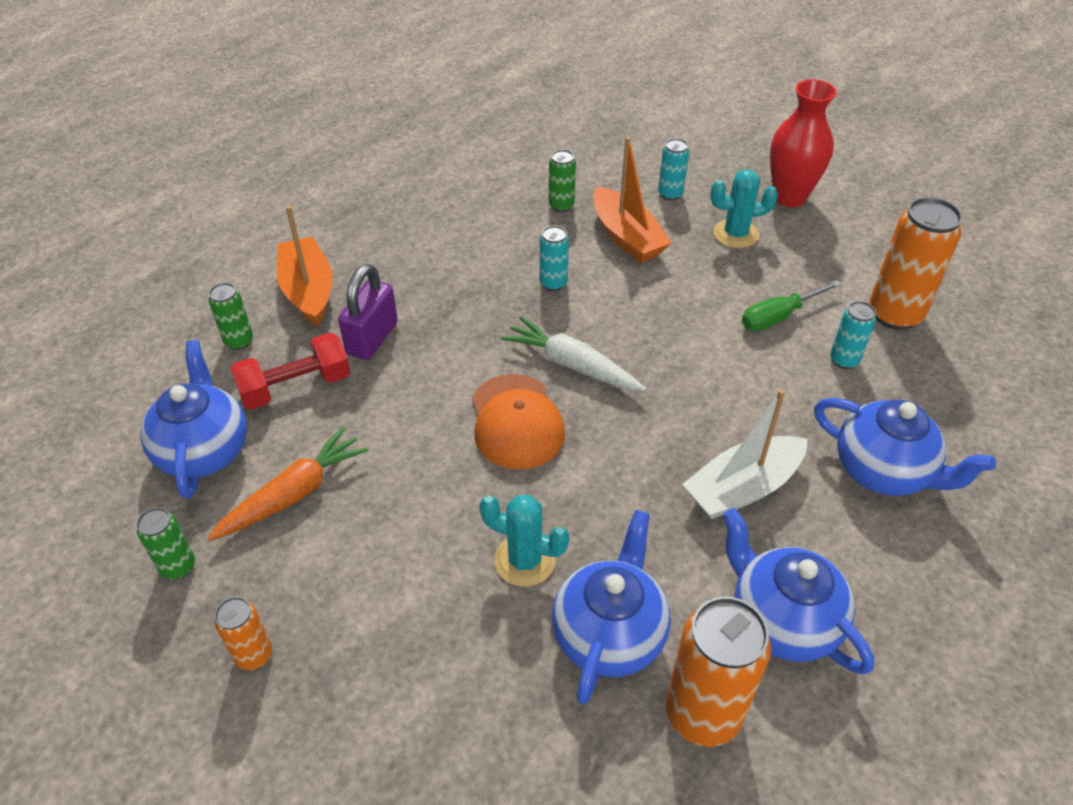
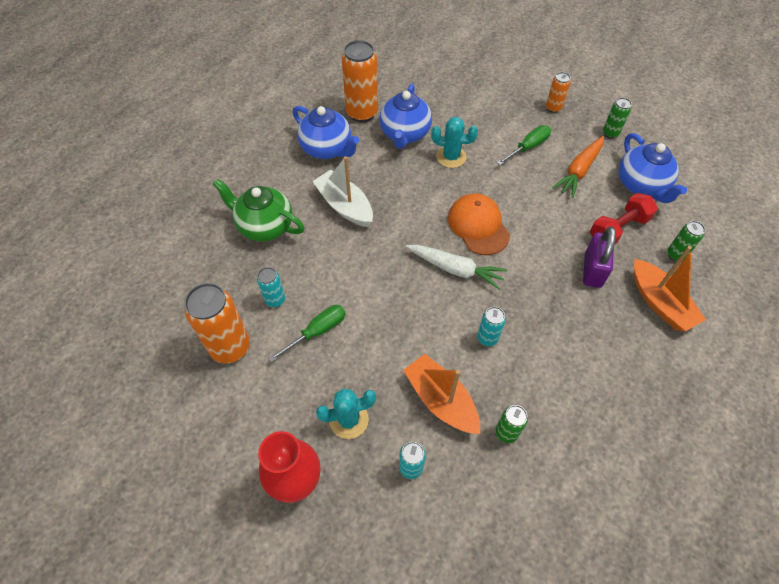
camera: 170 degrees right, 10 degrees up
(361, 560) = (528, 147): none -> green screwdriver
(742, 488) = (344, 206): white boat -> white boat turned 90 degrees counterclockwise
(883, 471) = (265, 226): blue teapot -> green teapot

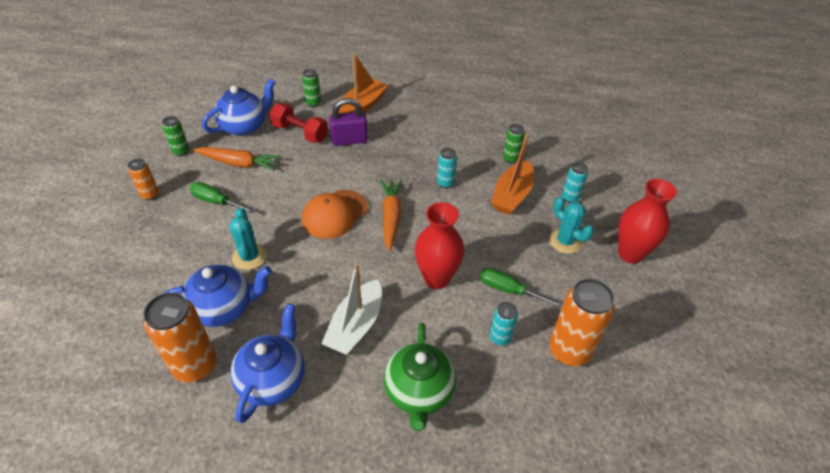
camera: 115 degrees left, 10 degrees down
(362, 278) = (436, 278): none -> red vase
(455, 269) = (391, 217): white carrot -> orange carrot

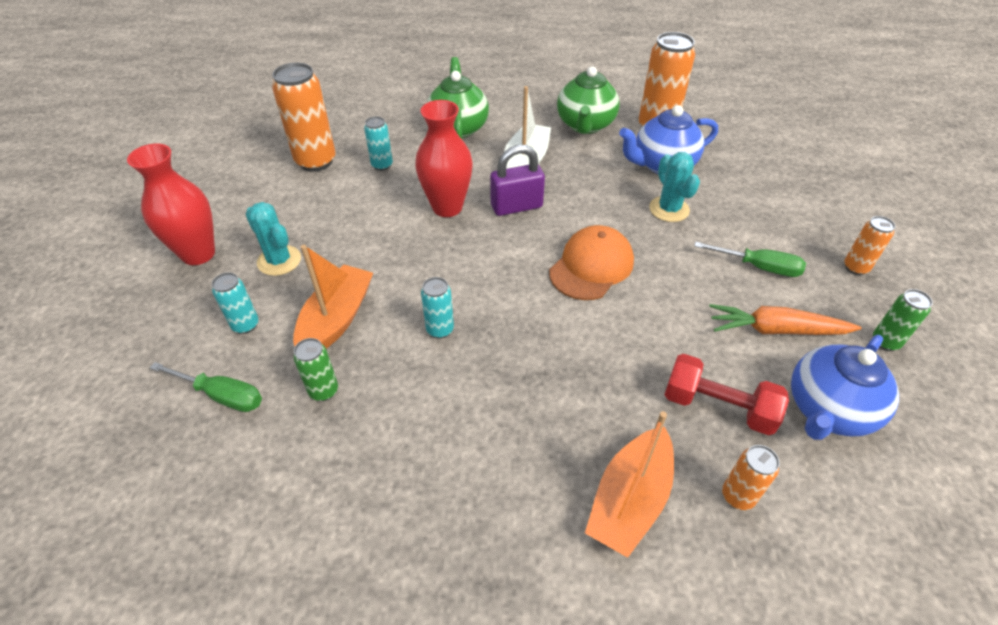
camera: 175 degrees right, 0 degrees up
(273, 380) = (585, 125): blue teapot -> green teapot
(313, 103) = (738, 496): green can -> orange can
(349, 140) = (620, 399): purple padlock -> purple padlock (516, 206)
(391, 217) = (514, 269): orange carrot -> none
(508, 290) = (365, 203): green screwdriver -> green screwdriver (222, 396)

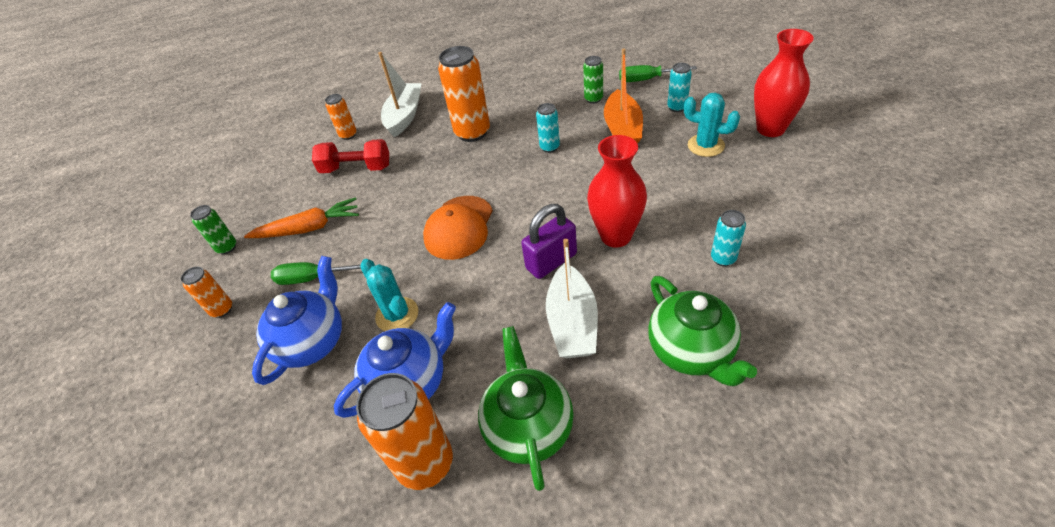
camera: 165 degrees right, 0 degrees up
(316, 161) = (794, 237): orange can -> orange can (472, 132)
(629, 500) = (404, 116): orange boat -> white boat
(828, 410) = (286, 189): blue teapot -> blue teapot (312, 342)

